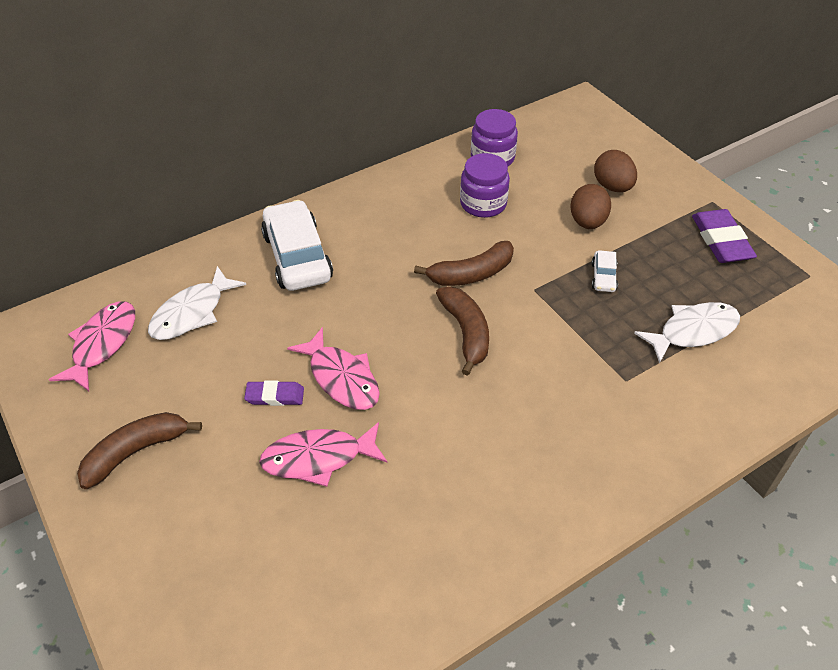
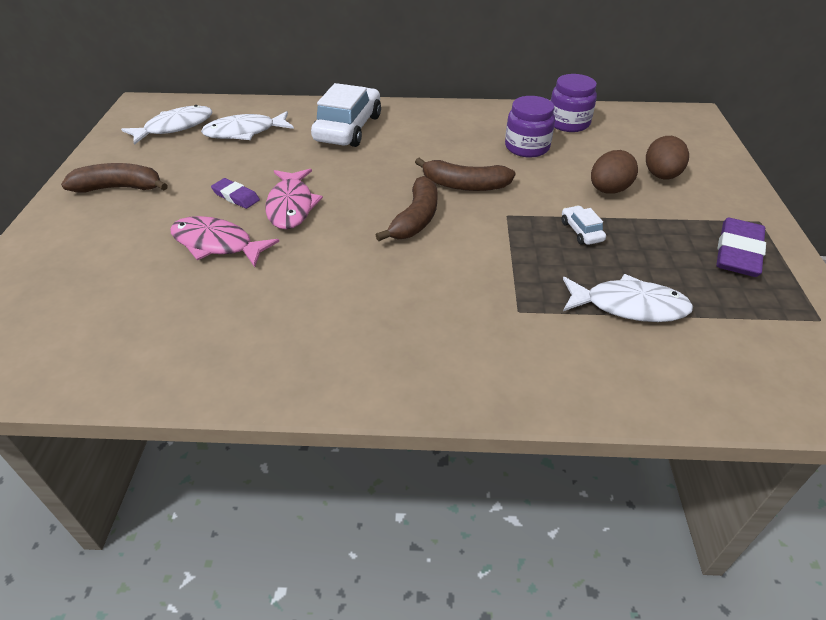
camera: 35 degrees right, 5 degrees down
(102, 344) = (175, 127): pink fish -> white fish
(603, 277) = (581, 231): white car -> white car turned 120 degrees clockwise

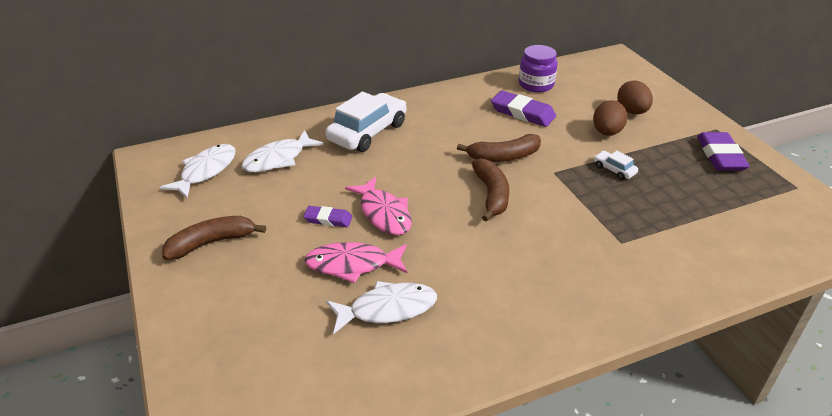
camera: 25 degrees left, 5 degrees down
(348, 128) = (367, 132): white car -> white car turned 45 degrees clockwise
(527, 147) = (522, 113): purple jar -> purple eraser
(629, 306) = (686, 215): white fish -> white fish (387, 309)

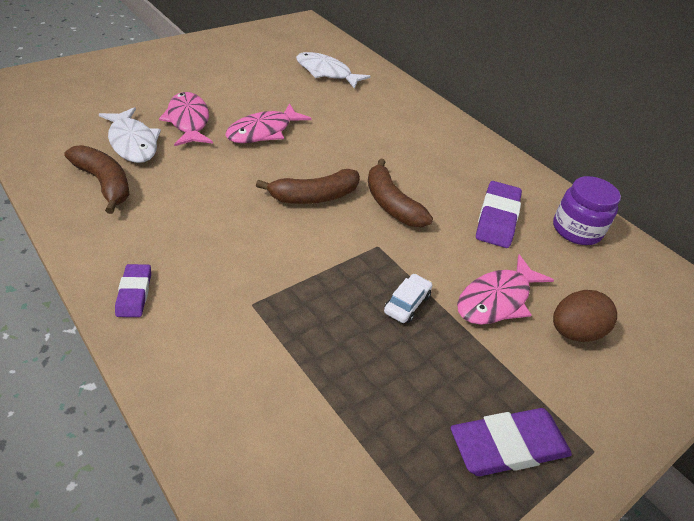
camera: 70 degrees right, 5 degrees up
(206, 171) = (296, 45): white fish -> none
(211, 243) = (207, 59): brown banana -> brown banana (104, 184)
(328, 219) = (248, 104): purple eraser -> purple eraser (134, 293)
(367, 132) = (392, 113): white car -> none
(607, 132) = (497, 300): brown egg -> pink fish

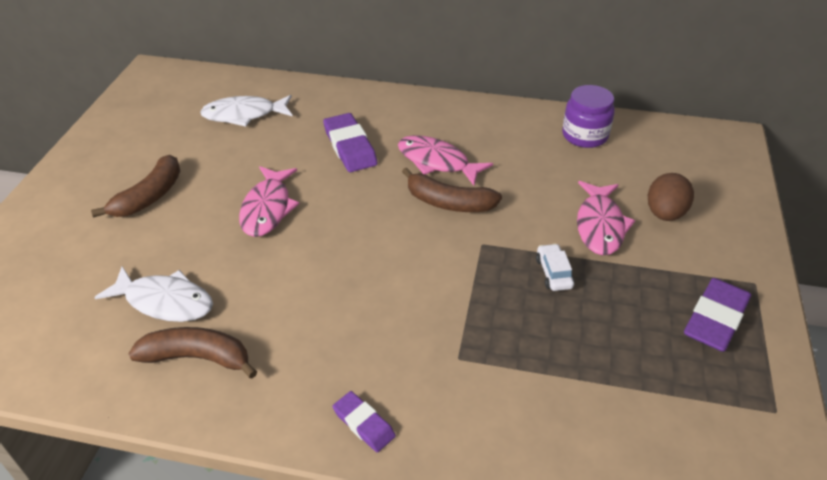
camera: 35 degrees left, 0 degrees up
(188, 121) = (186, 244): pink fish -> pink fish (437, 162)
(314, 197) = (387, 238): brown banana -> brown banana (149, 197)
(497, 218) = (529, 162): purple eraser -> purple eraser (350, 147)

